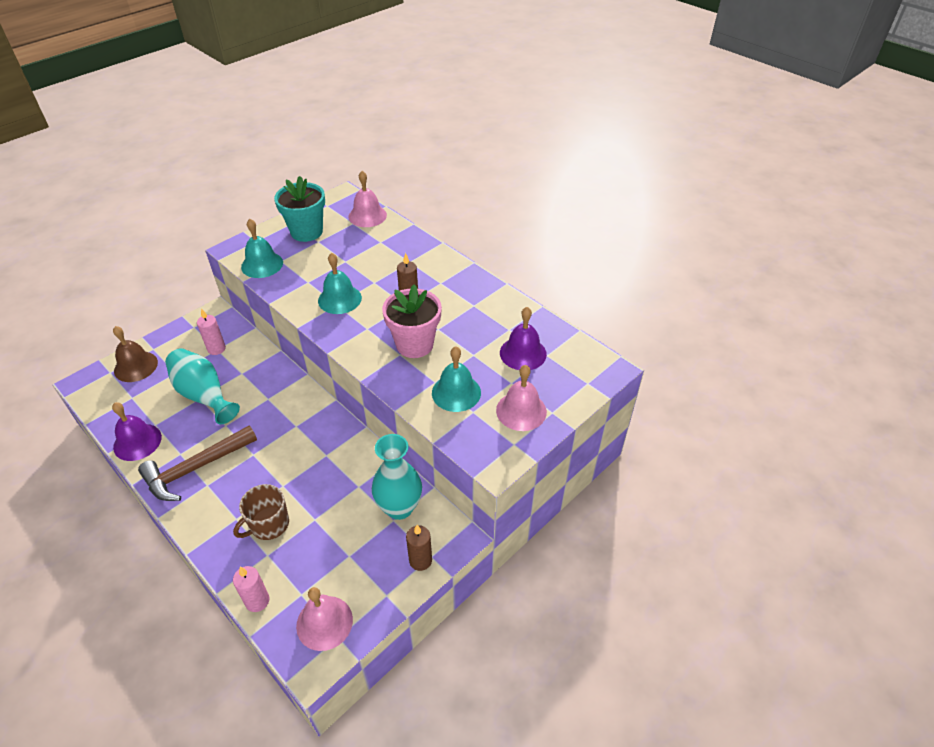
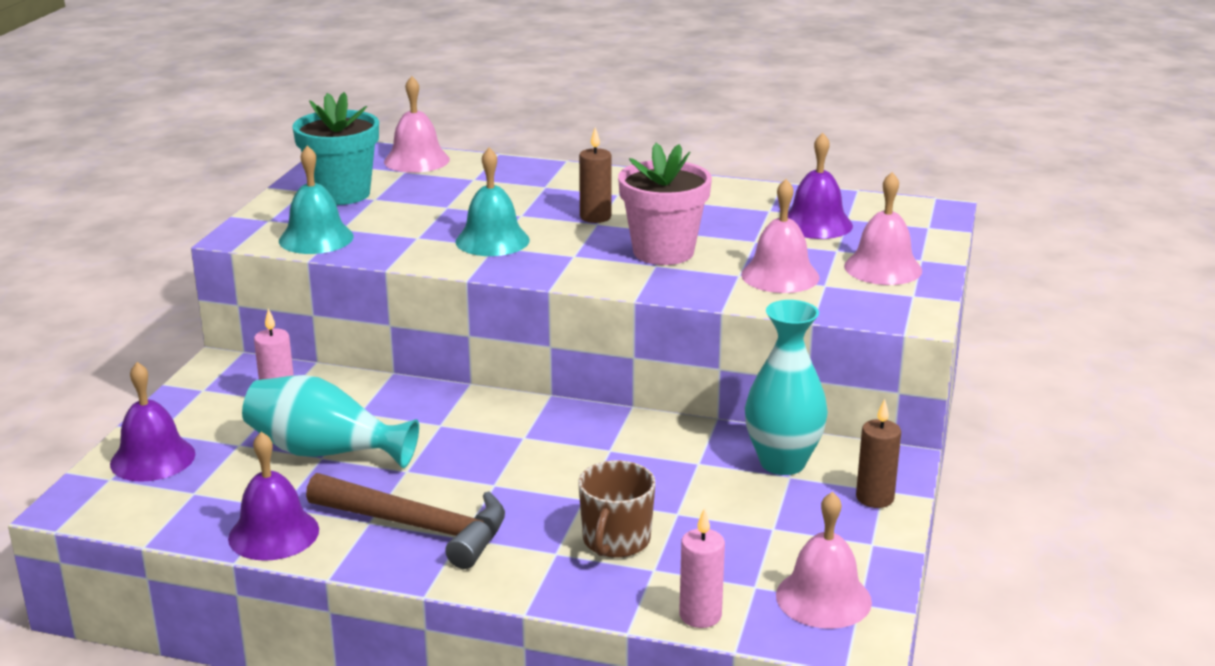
camera: 30 degrees left, 20 degrees down
(136, 366) = (152, 458): brown bell -> purple bell
(196, 468) = (418, 527): brown hammer -> brown hammer turned 90 degrees counterclockwise
(456, 392) = (780, 276): turquoise bell -> pink bell

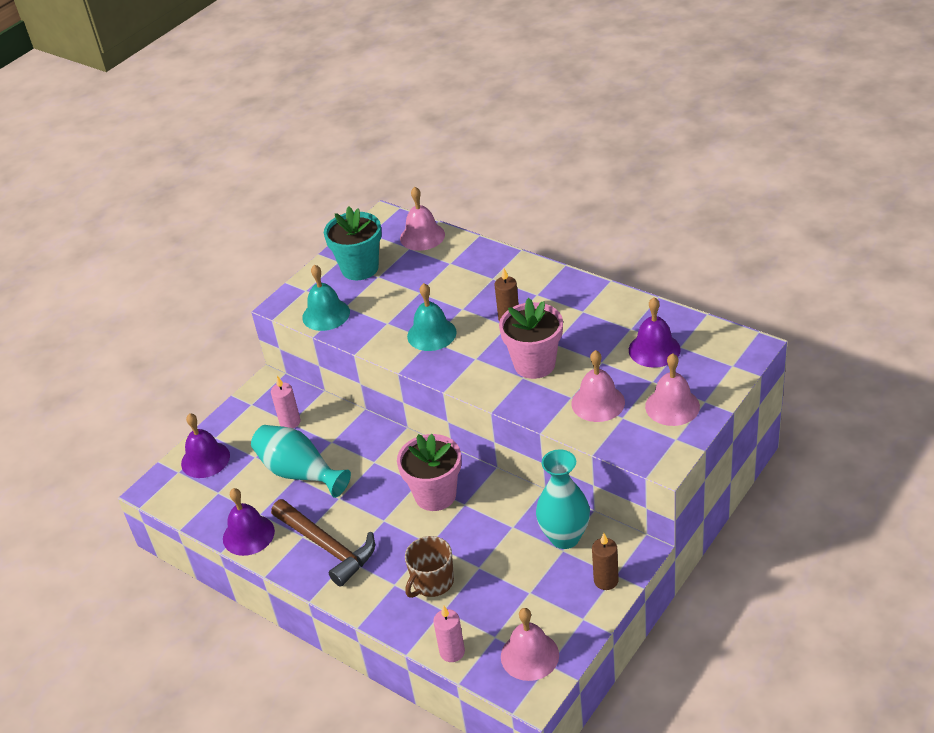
camera: 25 degrees right, 15 degrees up
(559, 446) = (435, 495): none -> pink flower pot

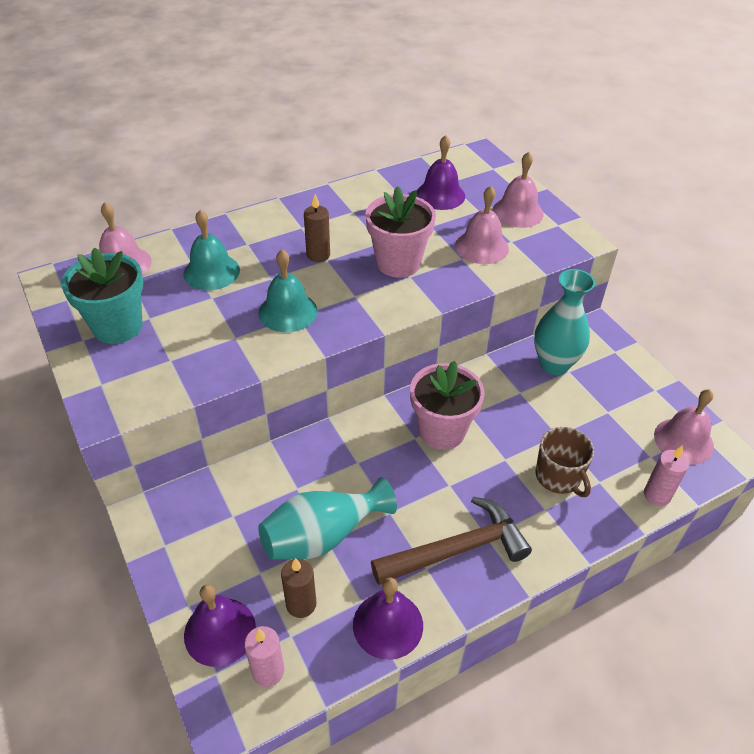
camera: 70 degrees left, 5 degrees up
(290, 422) = (231, 516): pink candle -> pink candle (268, 671)
(326, 314) = (166, 381): turquoise bell -> turquoise bell (211, 272)
(606, 580) = (619, 359): brown candle -> brown candle (301, 604)

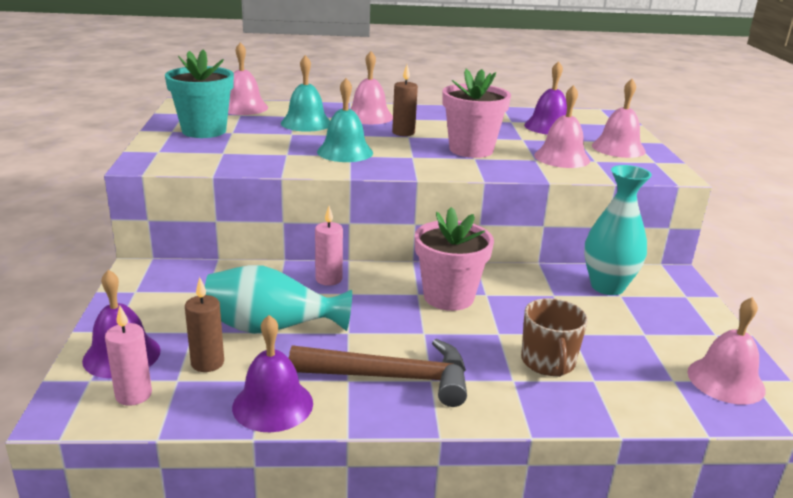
camera: 25 degrees right, 20 degrees down
(264, 236) = (369, 116): none -> pink bell
(657, 495) = (659, 411): pink candle -> pink candle (329, 279)

